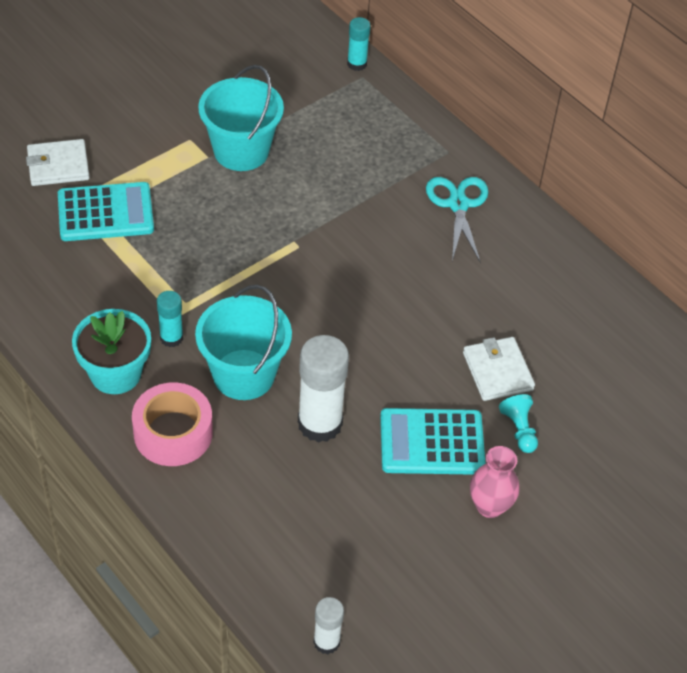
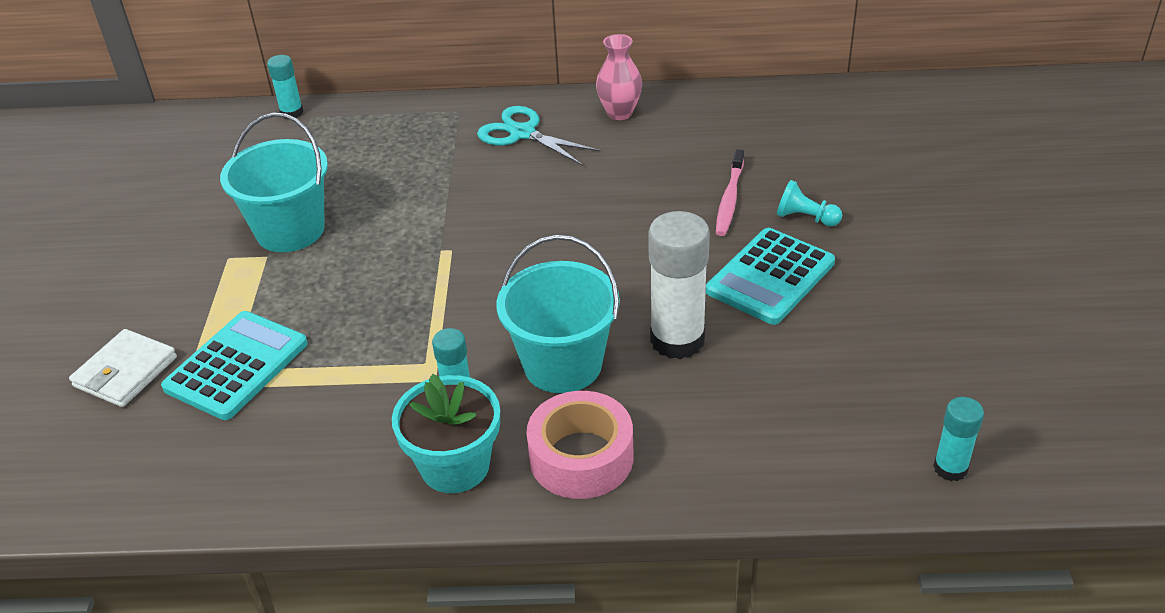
camera: 45 degrees left, 10 degrees down
(326, 642) = (950, 468): white glue stick -> turquoise glue stick
(490, 506) = (875, 276): pink vase -> pink vase (619, 113)
(497, 371) = (729, 199): white wallet -> pink toothbrush

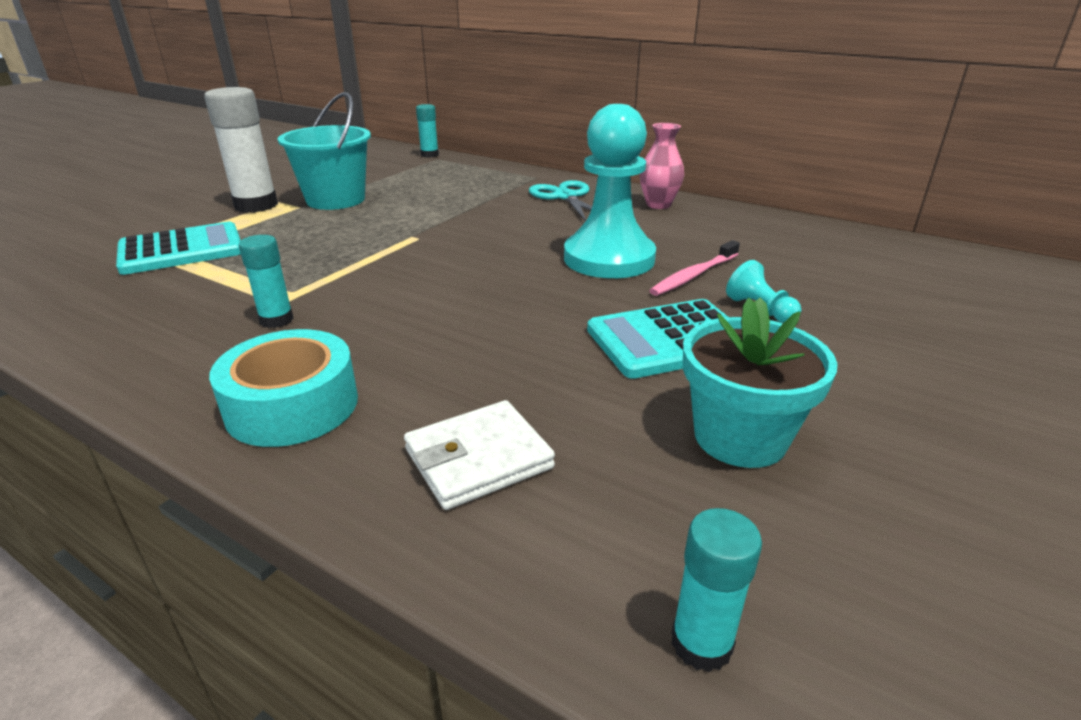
camera: 30 degrees right, 10 degrees down
(125, 372) = (124, 232): white wallet -> white wallet (478, 459)
(455, 466) = (192, 364): turquoise flower pot -> turquoise flower pot (740, 437)
(562, 364) = (387, 331): turquoise bucket -> none
(581, 457) = (292, 405): pink tape -> turquoise tape
(647, 207) = (609, 259): none -> turquoise pawn
(677, 340) = (512, 353): white glue stick -> white glue stick (256, 205)

